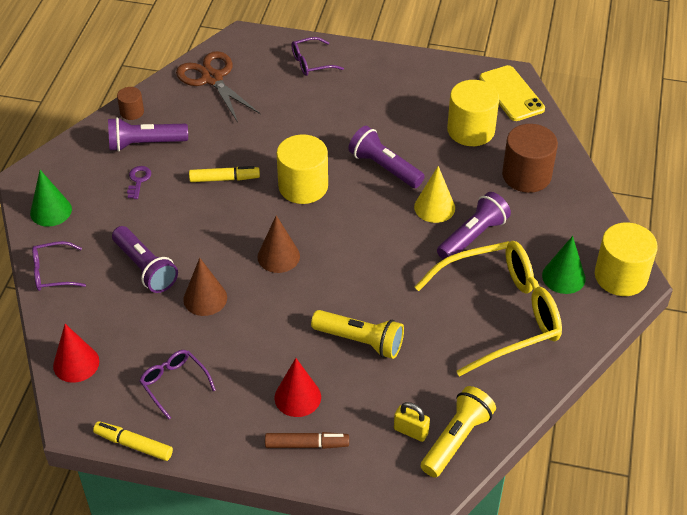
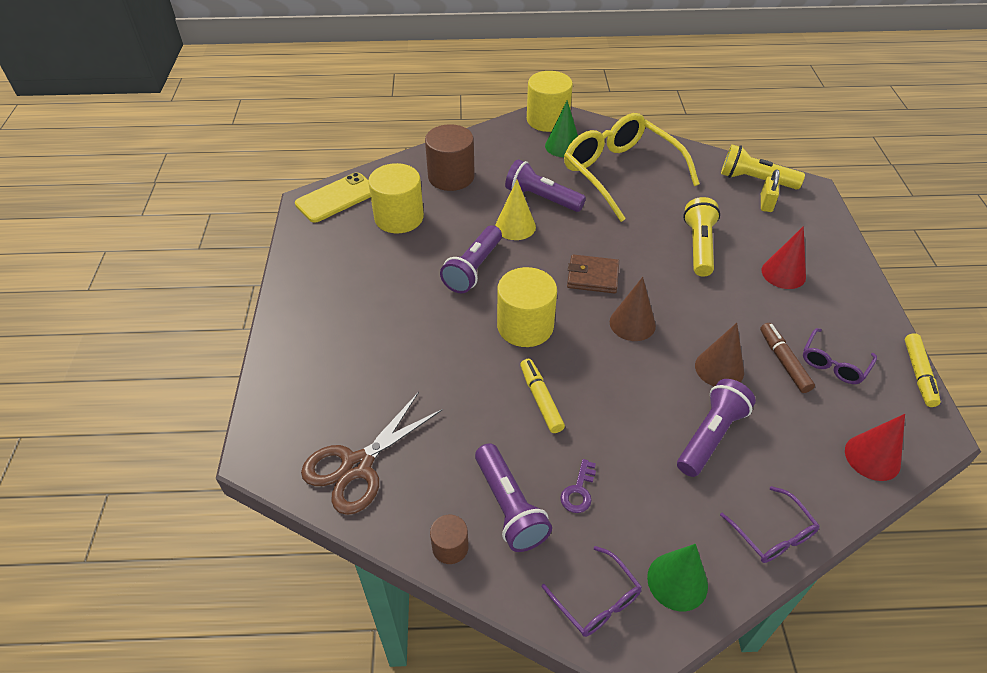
camera: 105 degrees left, 0 degrees up
(138, 180) = (578, 491): purple key -> purple key turned 60 degrees counterclockwise
(307, 444) = (823, 258): brown marker -> brown marker (783, 361)
(311, 63) = (308, 365): purple glasses -> purple glasses (596, 600)
(346, 245) = (592, 277): none -> brown wallet

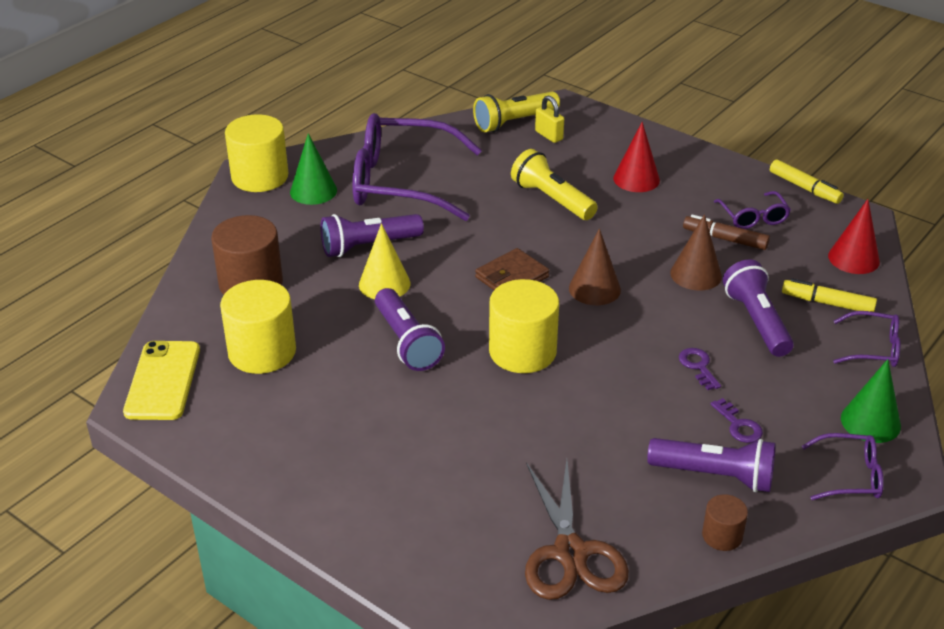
camera: 50 degrees left, 10 degrees down
(541, 399) = (619, 391): yellow marker -> yellow marker (827, 303)
(617, 429) = (698, 366): none -> purple key
(620, 173) = (401, 182): yellow glasses -> purple glasses

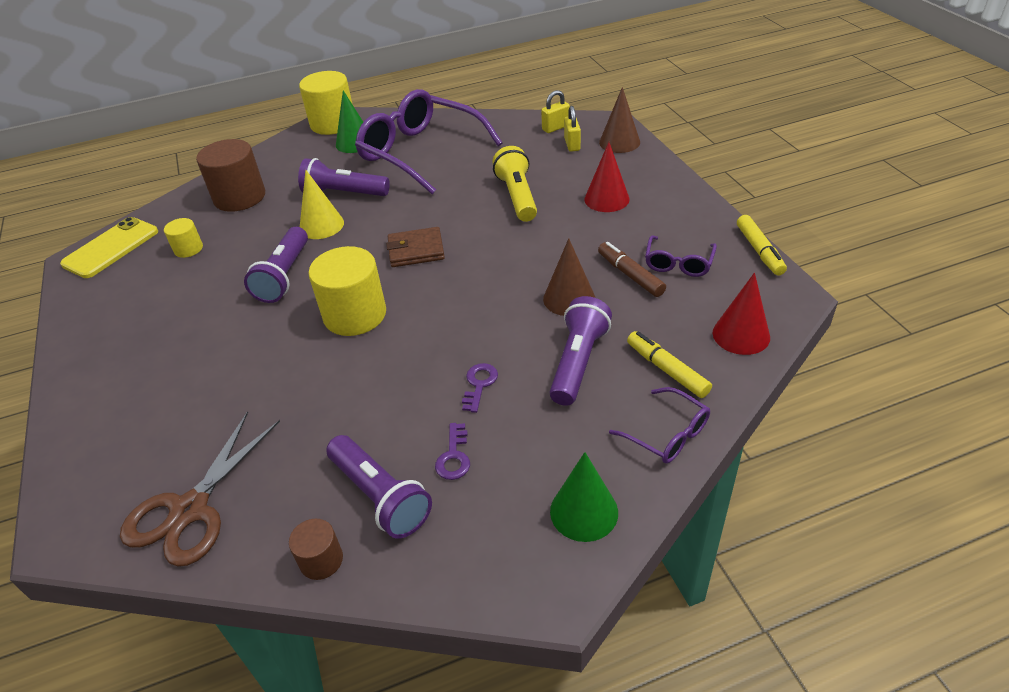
camera: 35 degrees right, 5 degrees up
(262, 352) = (188, 249): yellow cylinder -> yellow cylinder, size x0.51
(514, 122) = (555, 128): yellow flashlight -> yellow padlock
(594, 289) = (469, 282): brown cone -> brown cone (619, 142)
(850, 476) = (502, 560): purple glasses -> none

